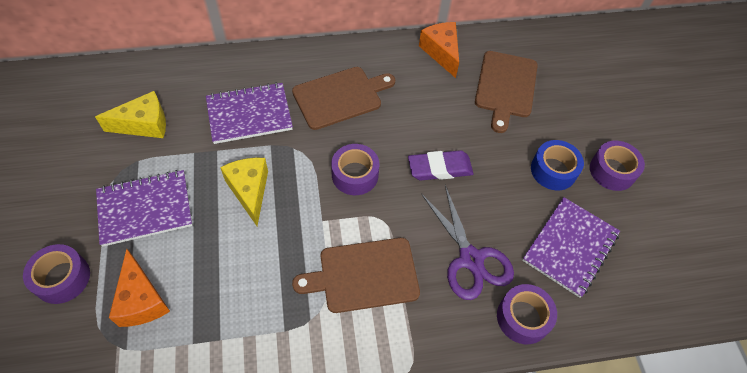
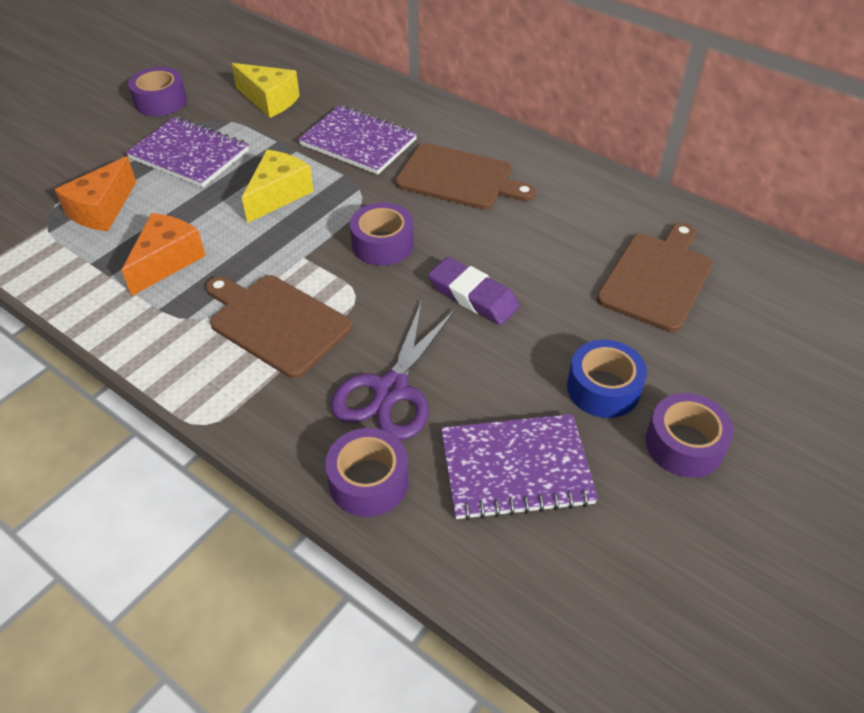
camera: 50 degrees right, 10 degrees down
(62, 278) = (79, 159): purple tape -> purple tape (161, 101)
(441, 52) = (622, 205): orange cheese -> orange cheese (167, 261)
(505, 87) = (657, 278): brown cutting board -> brown cutting board turned 150 degrees clockwise

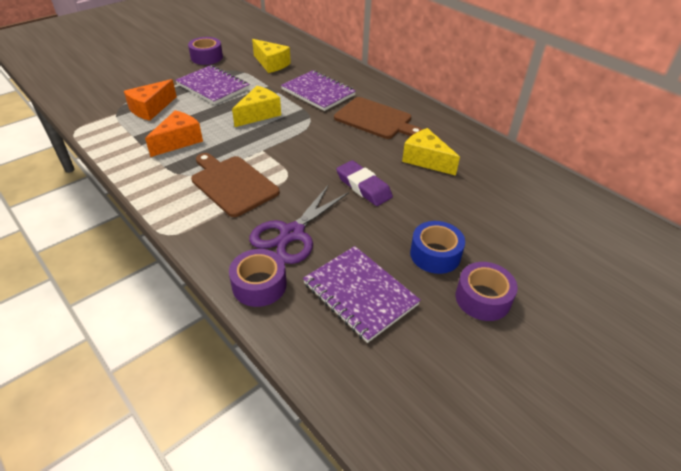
camera: 10 degrees right, 5 degrees down
(382, 244) = (314, 149): purple tape -> none
(516, 469) = (360, 294): purple notebook -> purple notebook turned 45 degrees clockwise
(551, 237) = (426, 160): none -> yellow cheese
(657, 278) = (492, 194): brown cutting board -> none

